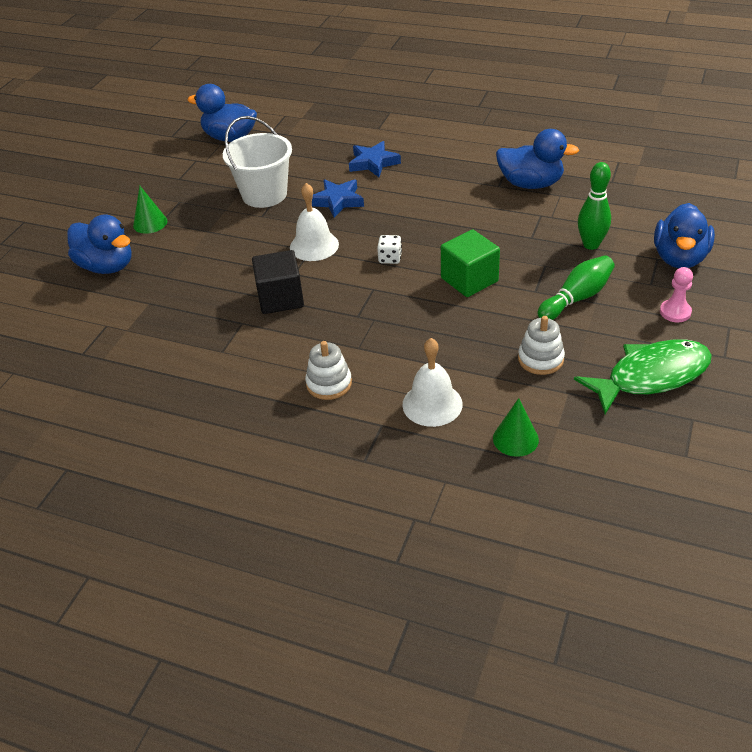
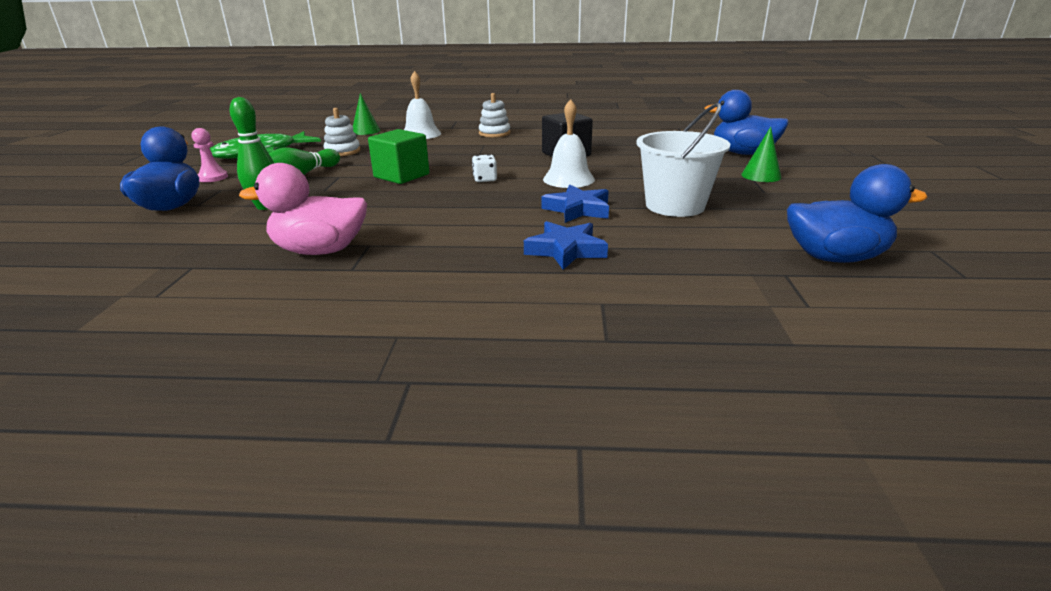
camera: 160 degrees right, 15 degrees down
(531, 184) = (320, 251): blue duck -> pink duck

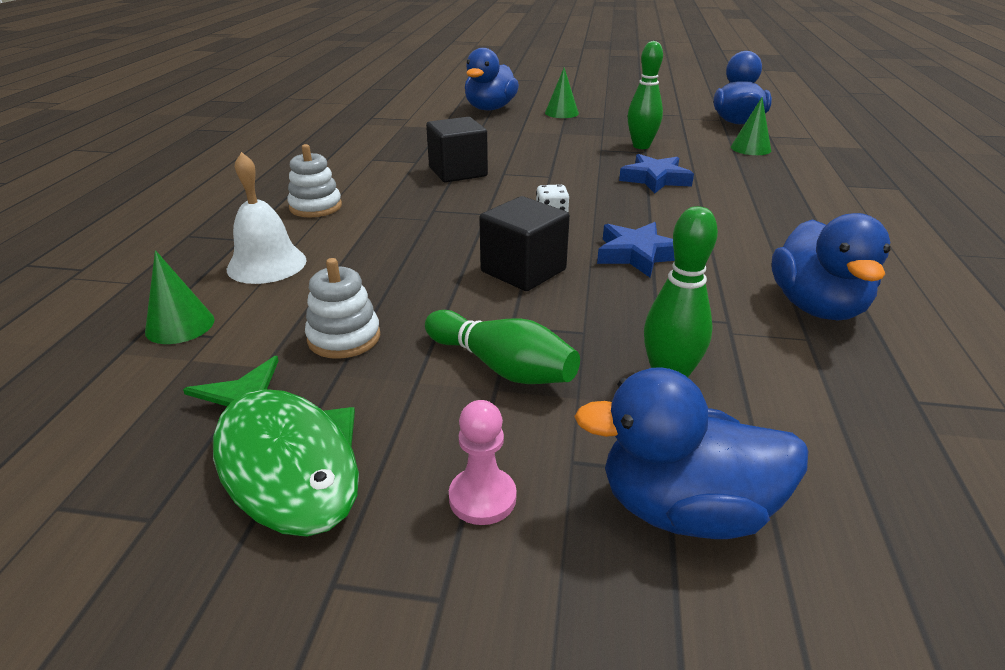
camera: 85 degrees left, 5 degrees up
(320, 251) = (816, 307): pink duck -> blue duck
(401, 176) = (523, 271): green cube -> black cube
(566, 250) = (758, 190): blue star -> blue star (637, 255)
(568, 179) = (558, 177): white bell -> none
(675, 206) = (641, 146): white bucket -> green bowling pin
(713, 257) = (750, 148): none -> green cone

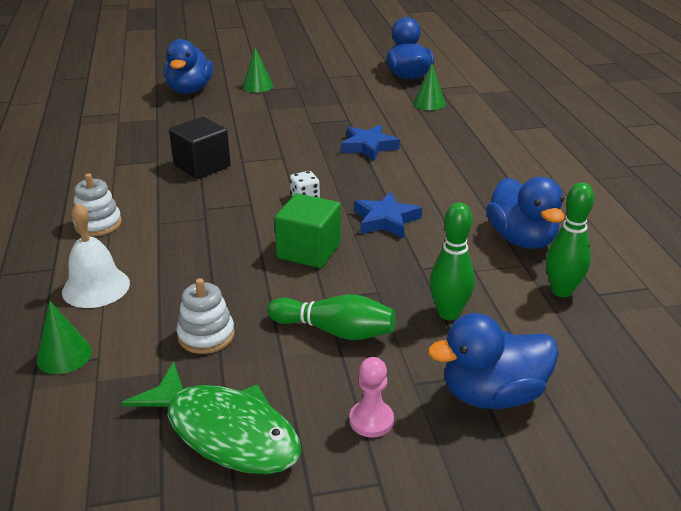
camera: 20 degrees left, 0 degrees up
(523, 271) = (309, 251): black cube -> green cube
(641, 146) = (342, 114): green bowling pin -> green bowling pin (561, 291)

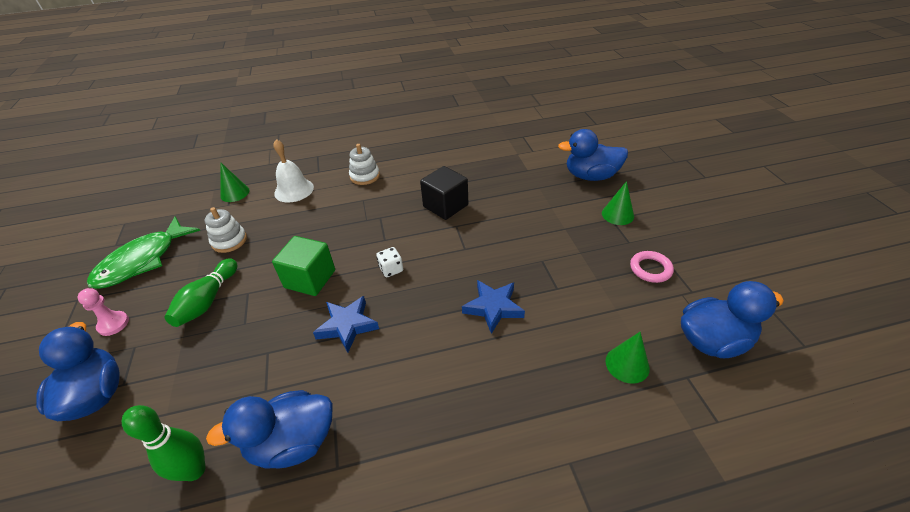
camera: 90 degrees right, 10 degrees up
(332, 83) = (650, 269): none -> pink ring
(448, 313) = (199, 370): green bowling pin -> none

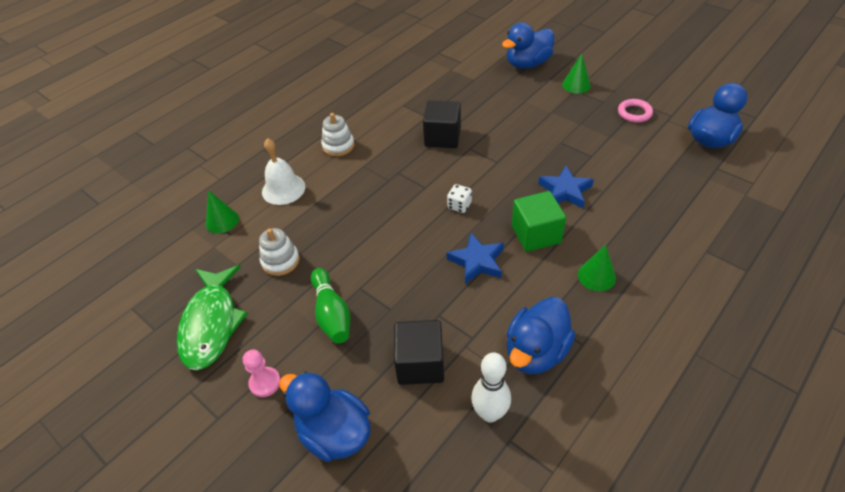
camera: 35 degrees left, 5 degrees up
(194, 470) = (490, 413): green bowling pin -> white bowling pin
(207, 384) = (420, 364): none -> black cube
(310, 279) = (401, 248): green cube -> green cube (536, 234)
(627, 364) = (680, 179): green cone -> green cone (596, 276)

